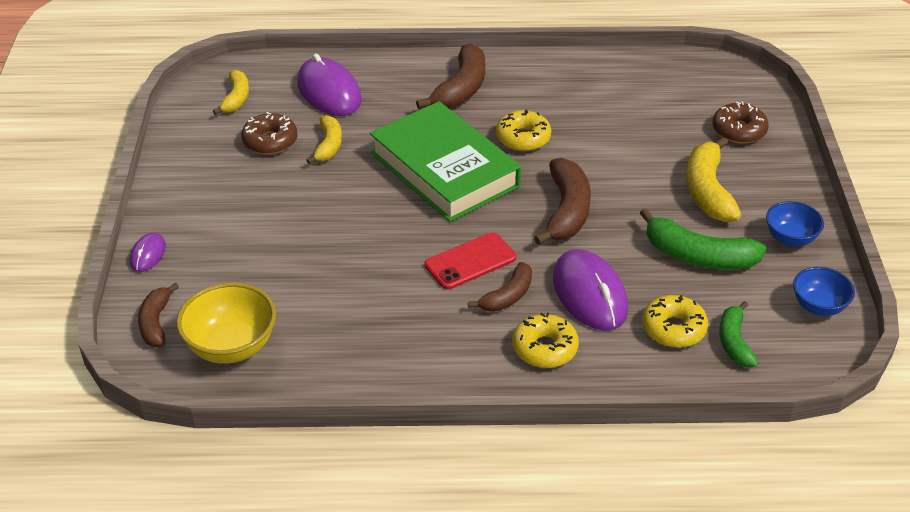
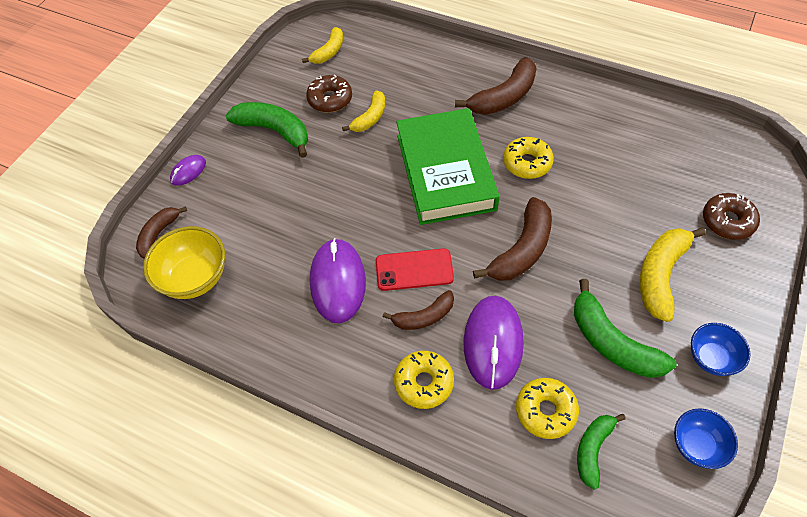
camera: 30 degrees right, 15 degrees up
(225, 188) = (274, 131): none -> green banana
(329, 92) = (399, 67): purple mouse -> purple mouse (338, 282)

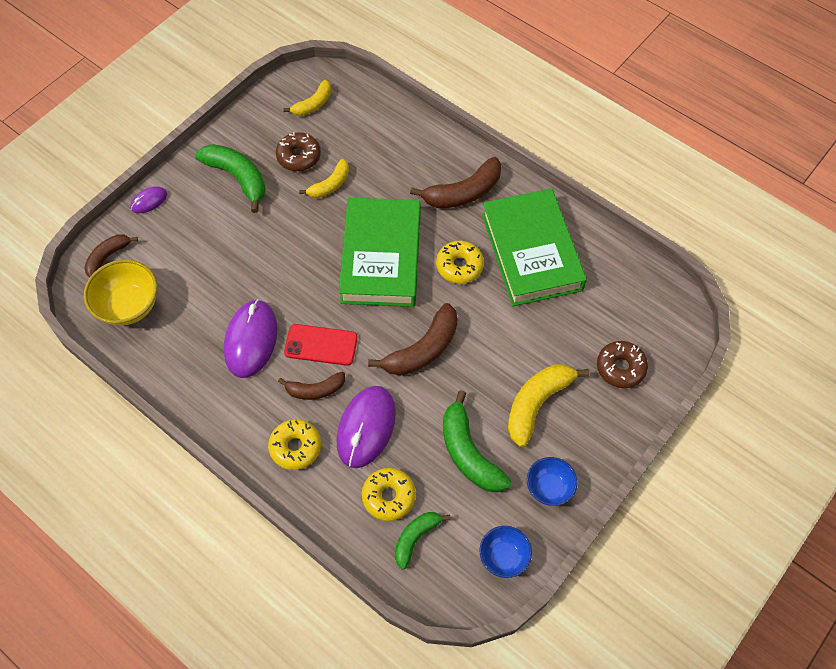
camera: 10 degrees right, 5 degrees up
(592, 135) = (531, 252): none -> green book

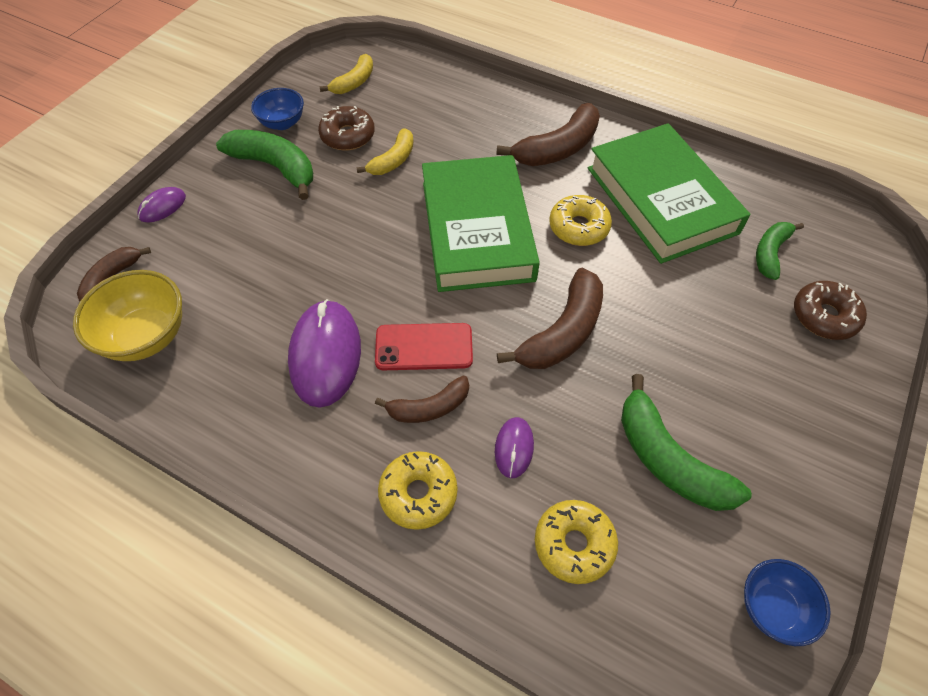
camera: 10 degrees left, 5 degrees down
(366, 427) = (514, 448): purple mouse -> purple mouse, size x0.50
(415, 538) = (633, 603): green banana -> green banana (770, 253)
(537, 404) = (736, 378): yellow banana -> none
(549, 487) = (797, 490): blue bowl -> blue bowl (282, 123)

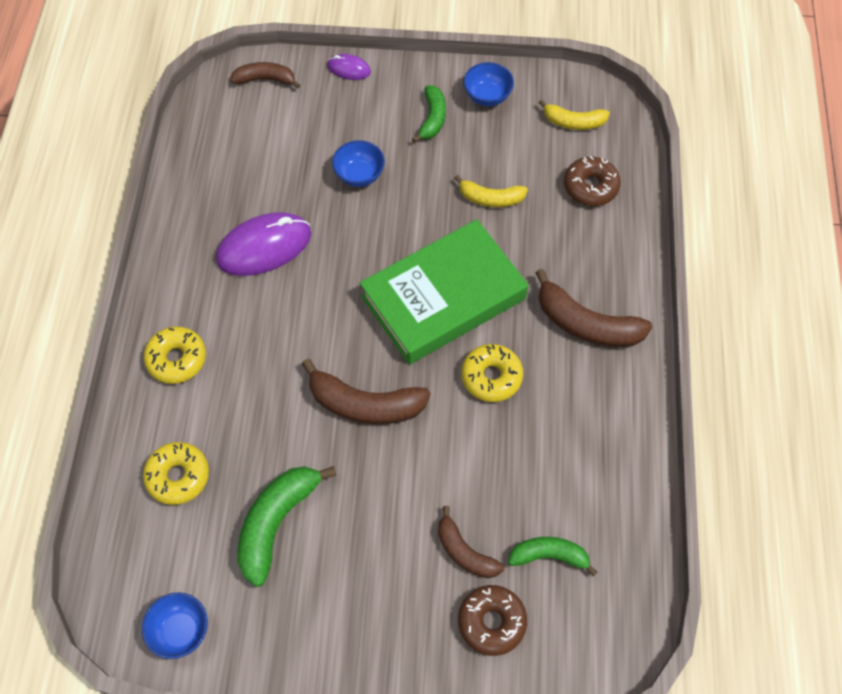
camera: 65 degrees right, 5 degrees up
(146, 336) = (228, 129): yellow bowl -> none
(275, 167) = (432, 118): green banana -> green banana, size x0.62
(296, 243) = (359, 175): none -> blue bowl
(348, 136) = (501, 151): brown donut -> brown donut (590, 187)
(424, 347) = (302, 309): red phone -> none
(429, 407) = (249, 336): brown banana -> brown banana (465, 552)
(514, 448) = (239, 408): purple mouse -> none
(661, 200) = (567, 437): green book -> none

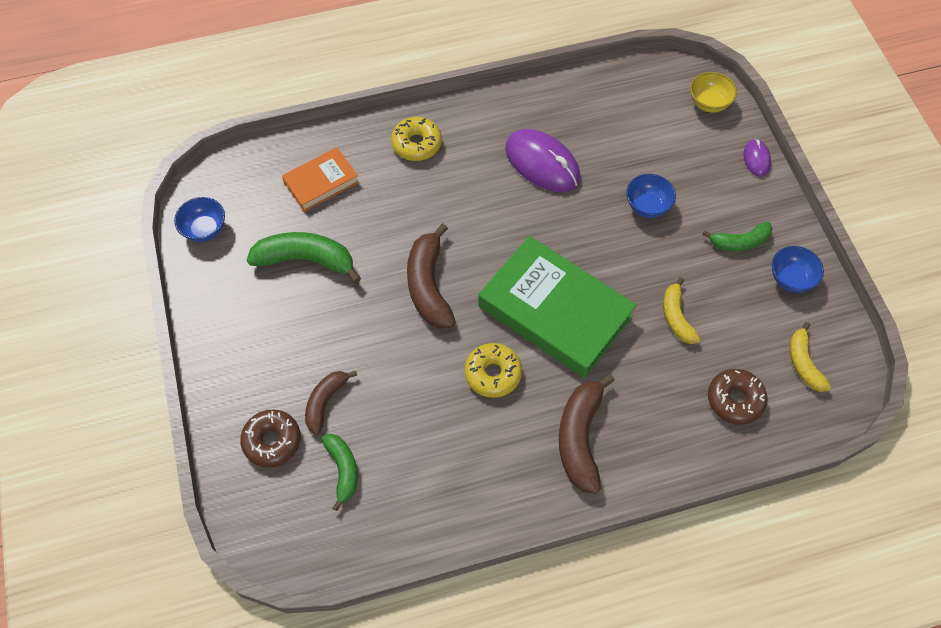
camera: 70 degrees right, 0 degrees up
(178, 476) = (321, 182): yellow donut -> orange book
(265, 79) = (708, 103): brown banana -> yellow bowl

